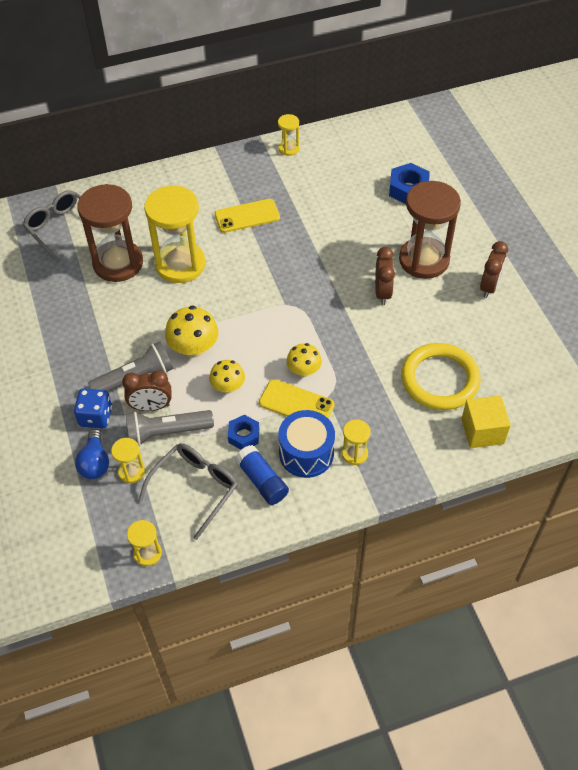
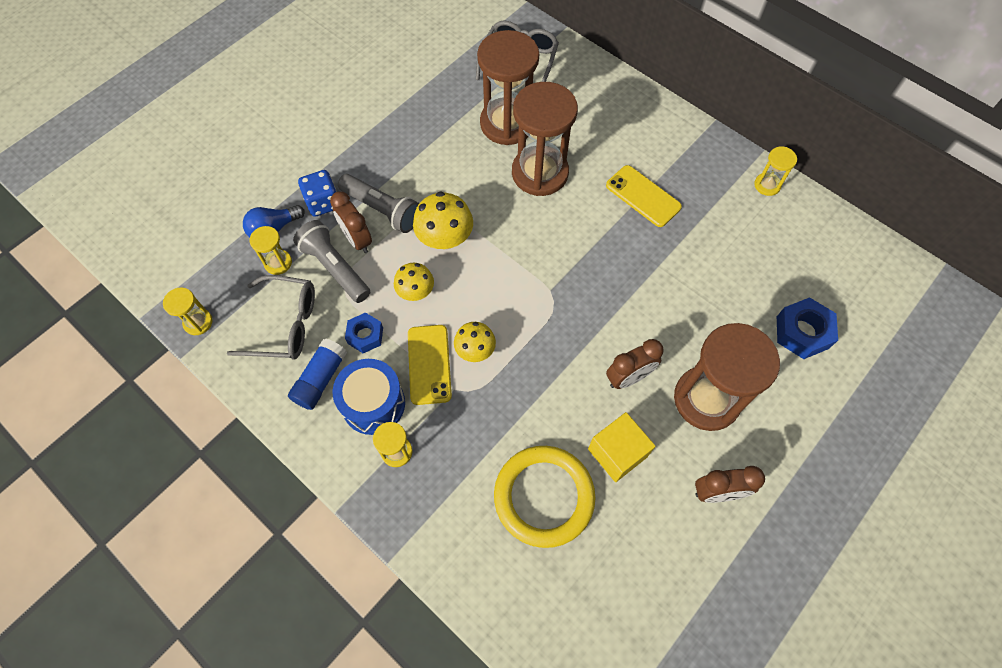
camera: 60 degrees right, 10 degrees up
(180, 264) = (540, 173): yellow hourglass -> brown hourglass
(482, 431) = (498, 578): yellow cube -> yellow cube (617, 453)

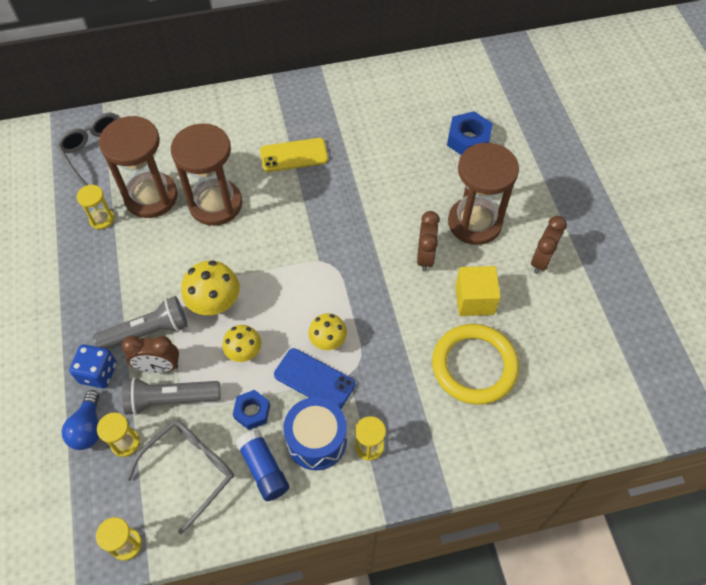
camera: 55 degrees left, 5 degrees down
(429, 364) = (314, 379): yellow phone -> blue phone
(767, 185) = (348, 83): yellow hourglass -> yellow hourglass (102, 219)

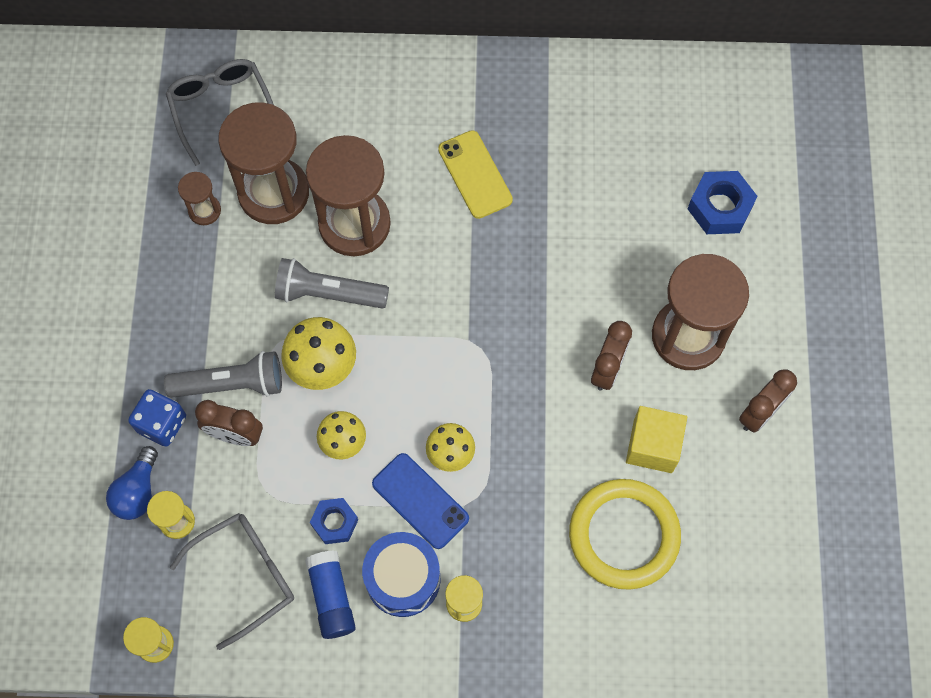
camera: 15 degrees right, 10 degrees up
(102, 219) = (204, 210): yellow hourglass -> brown hourglass
(170, 399) = (241, 481): grey flashlight -> grey flashlight (328, 293)
(294, 155) = (475, 174): yellow phone -> yellow phone turned 60 degrees clockwise

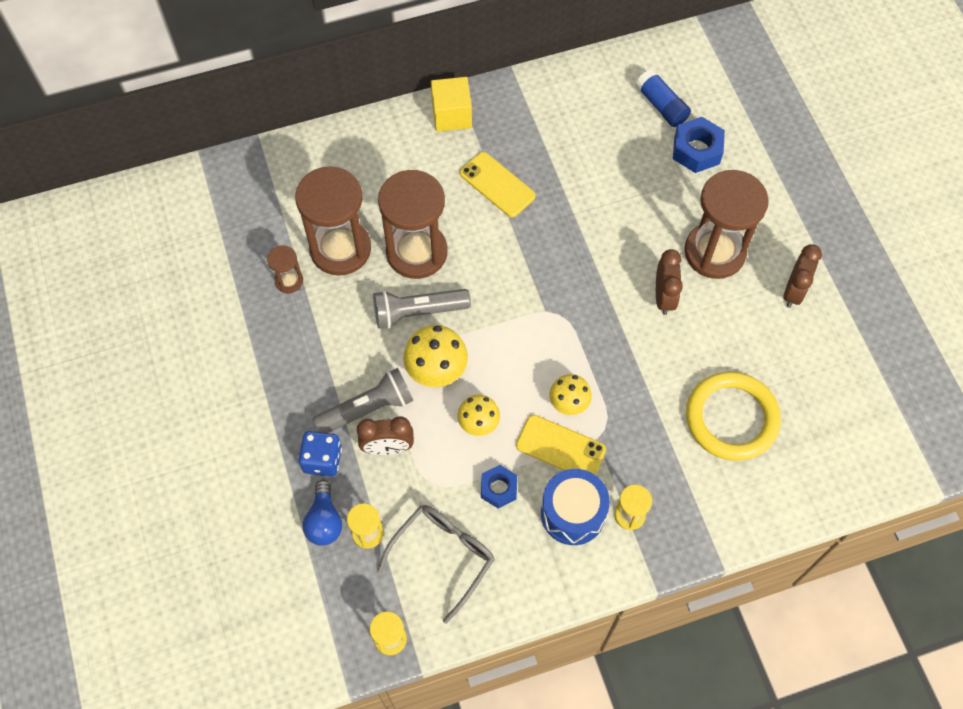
camera: 20 degrees left, 5 degrees down
(222, 110) = (271, 199): grey glasses -> none
(331, 597) = (521, 548): blue glue stick -> blue glue stick (661, 106)
(420, 501) = (560, 447): blue phone -> yellow phone
(653, 446) = (724, 343): yellow cube -> yellow cube (451, 115)

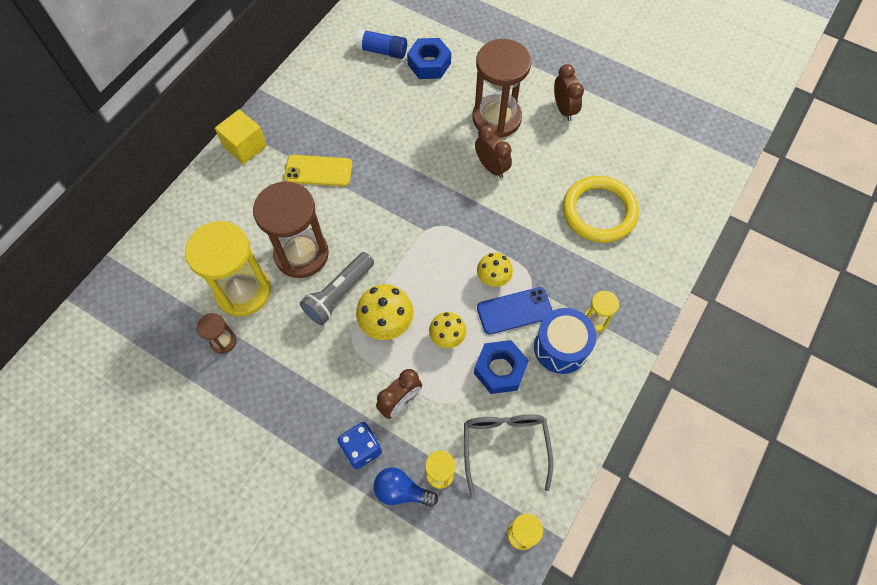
camera: 40 degrees left, 0 degrees up
(324, 521) = (401, 491): blue light bulb -> blue light bulb turned 150 degrees clockwise
(340, 249) = (243, 291): brown hourglass -> yellow hourglass
(367, 409) = (362, 387): grey flashlight -> none
(498, 488) = (500, 370): blue nut -> blue nut, size x1.51
(560, 447) = (514, 311): yellow phone -> blue phone

